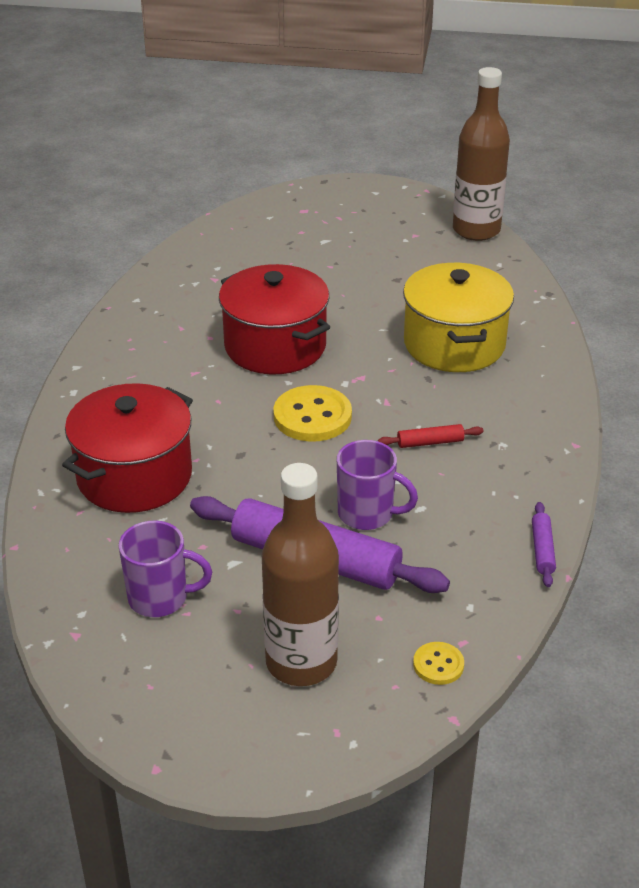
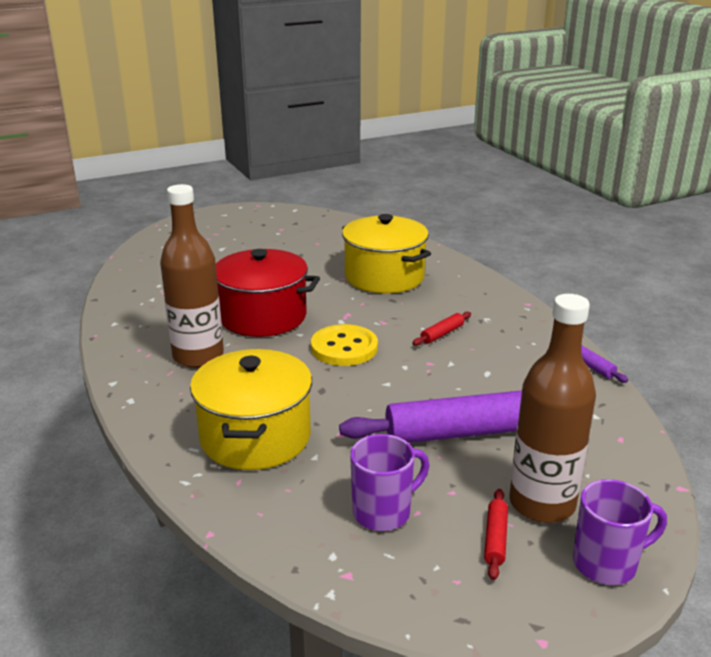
camera: 35 degrees left, 10 degrees down
(134, 476) = (255, 437): red pot -> yellow pot
(222, 670) = (495, 539): none -> red rolling pin
(367, 514) = (459, 390): purple mug -> purple mug (606, 563)
(438, 665) = (626, 459): yellow button -> none
(476, 230) = (318, 216): brown bottle -> brown bottle (198, 356)

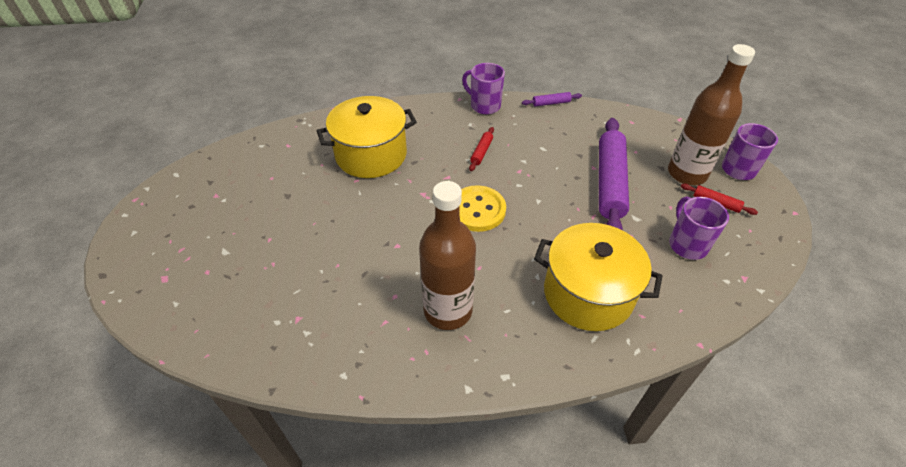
camera: 70 degrees left, 20 degrees up
(263, 316) = (397, 249): red pot -> none
(442, 334) = (481, 152): red rolling pin -> red rolling pin turned 45 degrees clockwise
(531, 321) = (484, 105): none -> purple mug

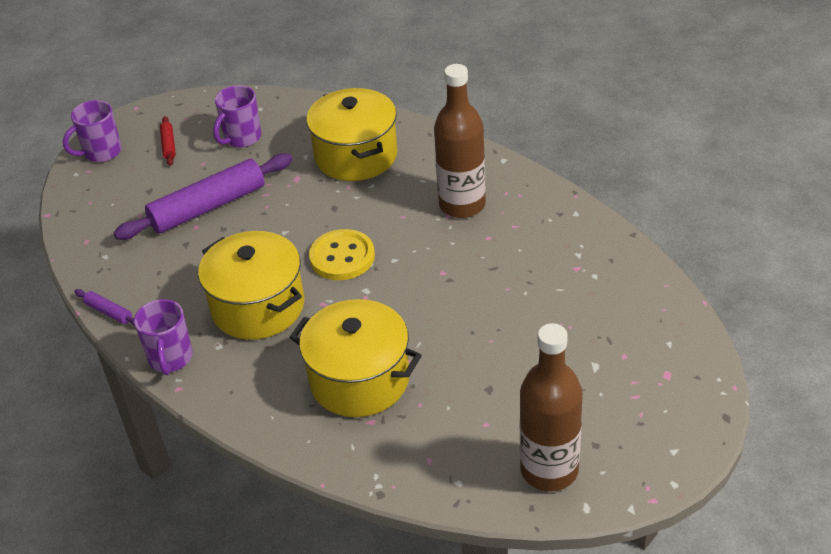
camera: 130 degrees left, 5 degrees down
(481, 152) = (258, 306): red rolling pin -> yellow pot
(687, 173) = (142, 174): brown bottle -> brown bottle (549, 470)

